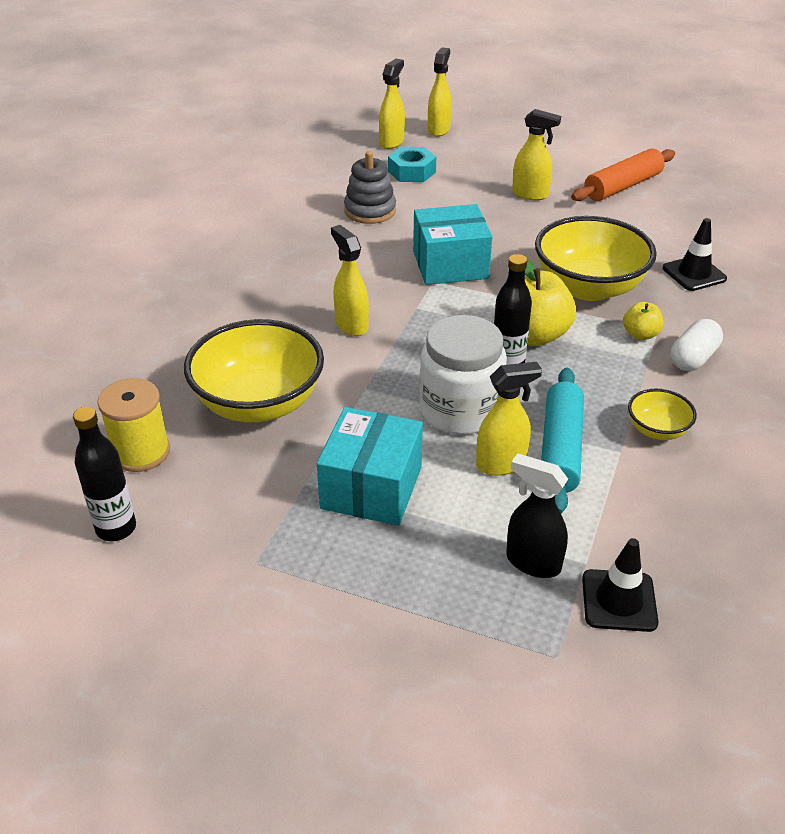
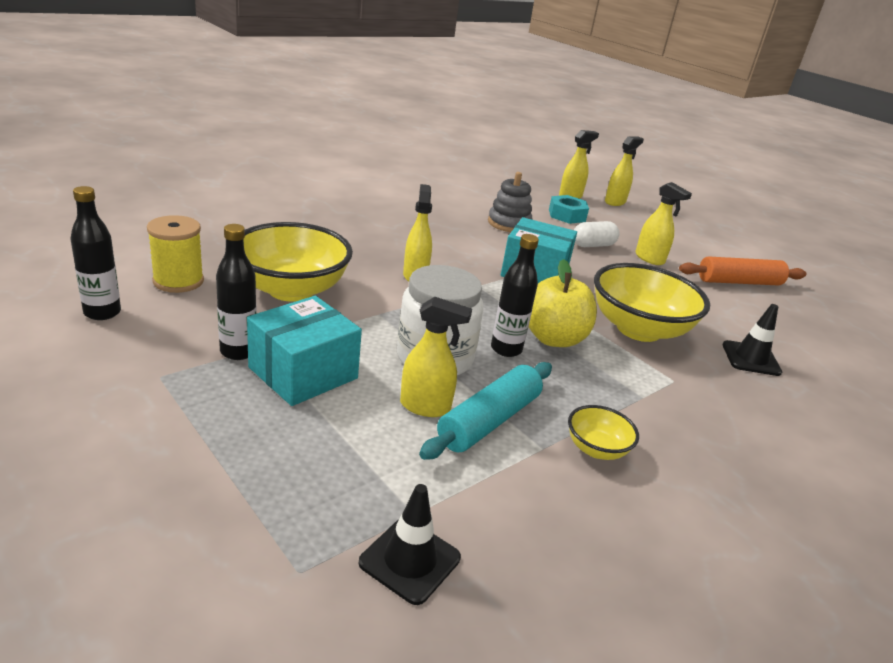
camera: 25 degrees right, 10 degrees down
(292, 498) = (238, 351): none -> black bottle
(532, 562) = (367, 487): black spray bottle -> none
(640, 334) = (653, 377): yellow apple -> none
(693, 358) = (689, 414): white capsule -> white capsule (593, 245)

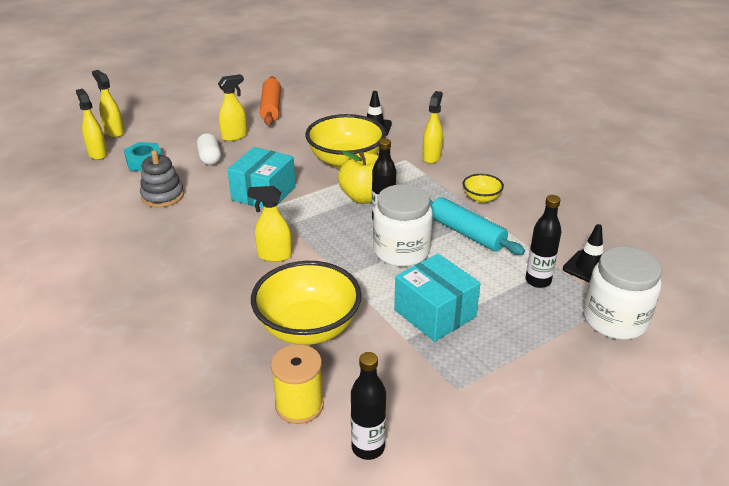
camera: 80 degrees left, 5 degrees up
(238, 351) = (414, 350): black bottle -> black bottle (538, 281)
(258, 567) = (615, 320): none -> white jar
(425, 407) = (459, 257): yellow spray bottle -> yellow spray bottle (431, 157)

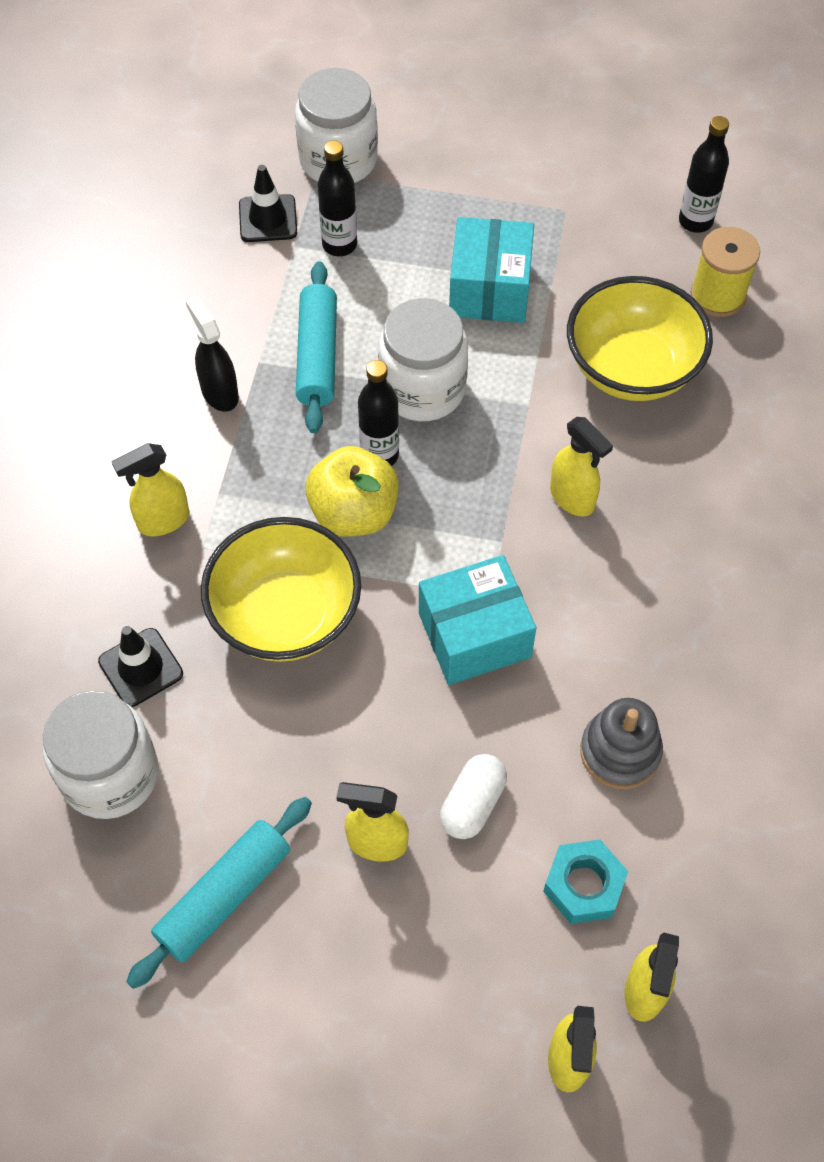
camera: 135 degrees left, 25 degrees up
(271, 107) = (224, 896): orange rolling pin -> turquoise rolling pin
(345, 108) = (110, 774): none -> white jar
(481, 198) = (219, 393): yellow bowl -> black spray bottle

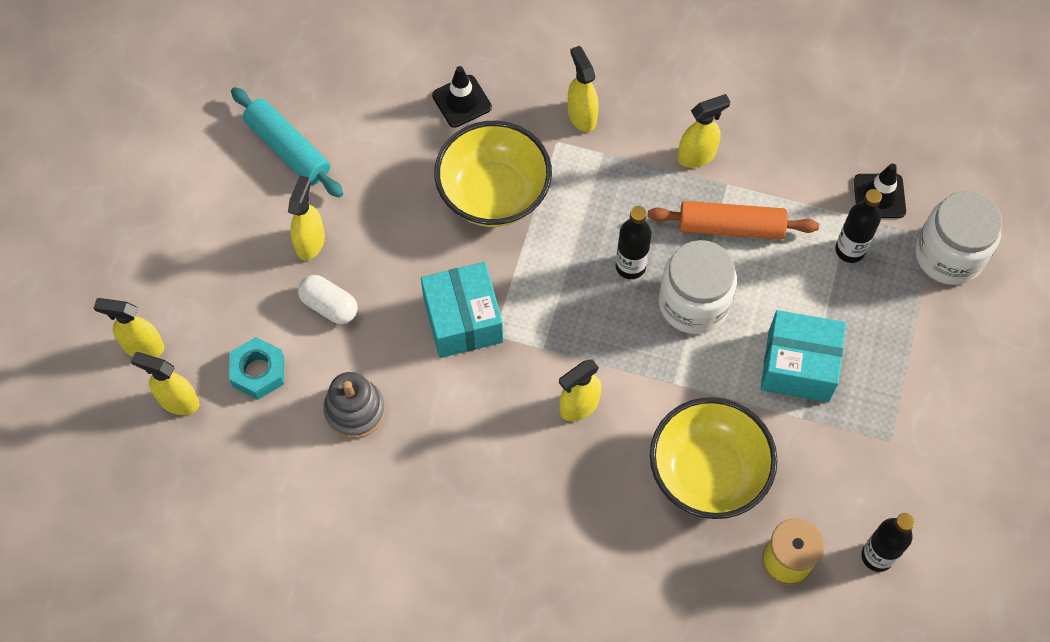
camera: 95 degrees right, 5 degrees up
(110, 774) = (383, 83): white jar -> none
(219, 393) = (697, 155): black spray bottle -> yellow spray bottle
(317, 356) = (731, 226): turquoise rolling pin -> orange rolling pin
(354, 513) = (578, 244): yellow apple -> none

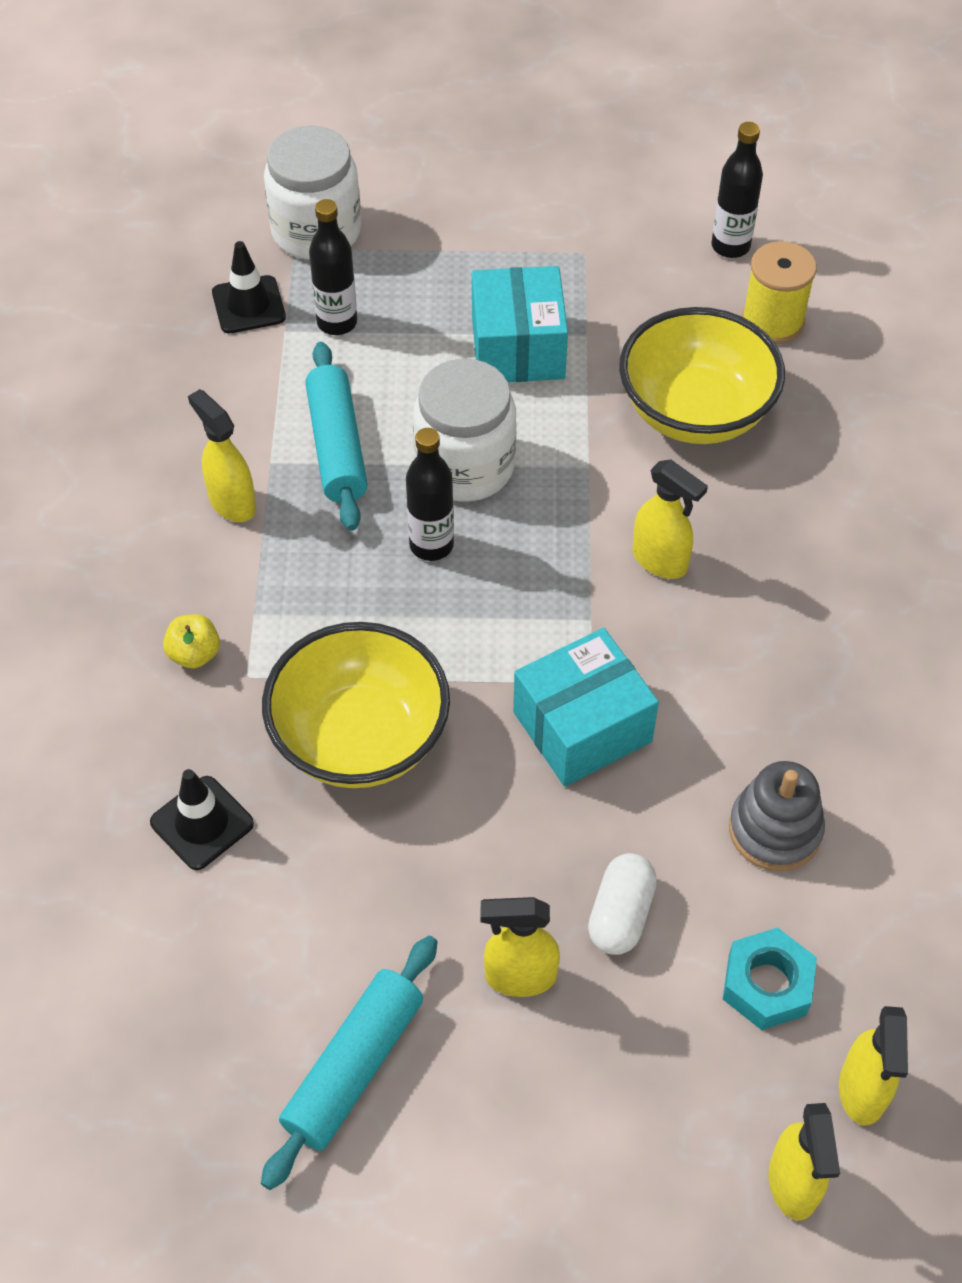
camera: 105 degrees left, 10 degrees down
(581, 116) = (194, 654): yellow spray bottle -> yellow apple
(731, 226) = (336, 446): orange rolling pin -> turquoise rolling pin

